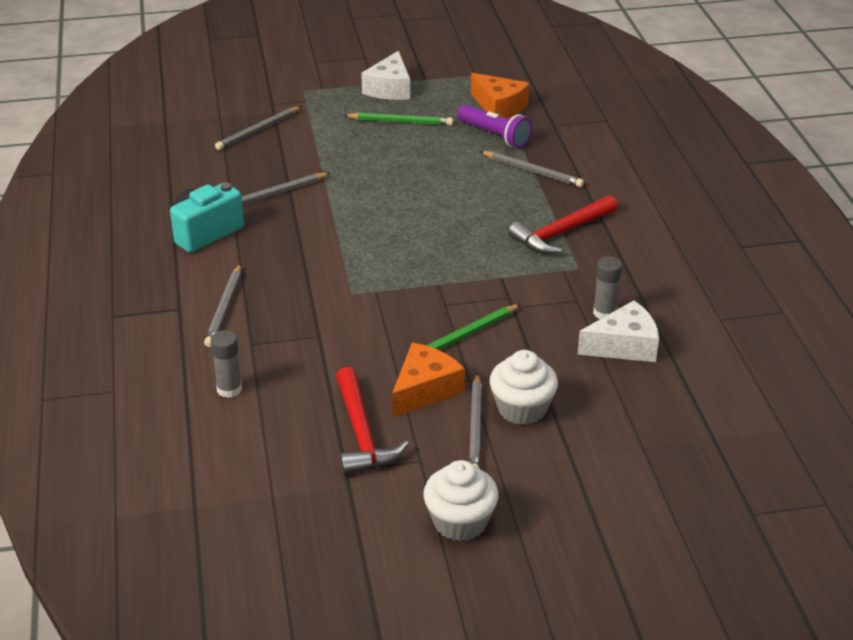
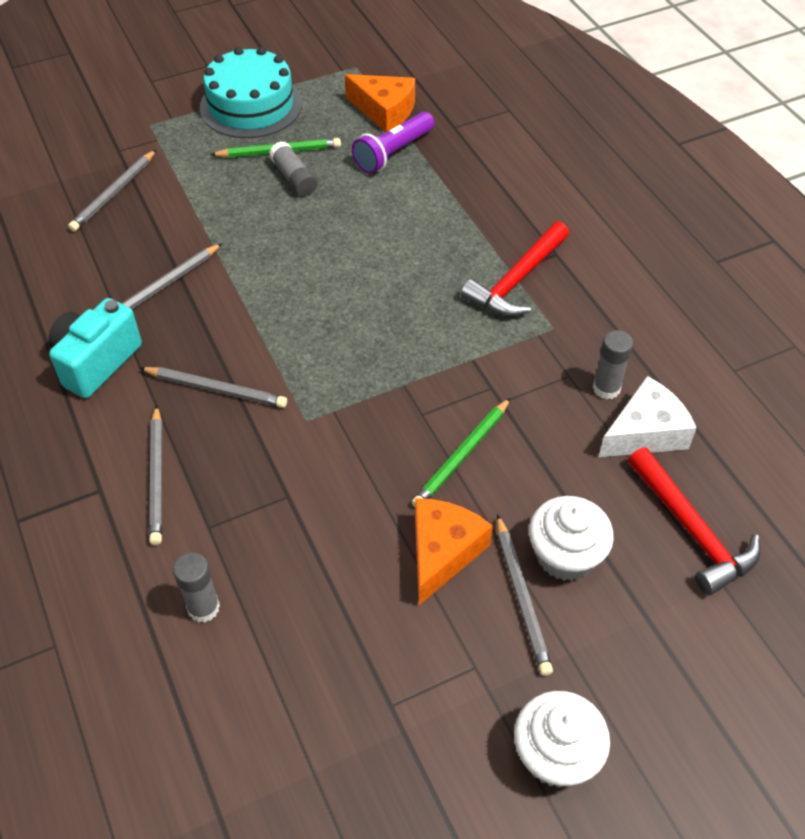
camera: 15 degrees left, 15 degrees up
(362, 433) = (390, 640): red hammer -> red hammer (691, 530)
(390, 88) = (251, 105): white cheese -> turquoise cake
(405, 141) = (294, 178): none -> grey glue stick
(494, 135) = (393, 153): purple flashlight -> purple flashlight turned 105 degrees clockwise
(532, 171) = (453, 197): grey pencil -> grey pencil (216, 389)

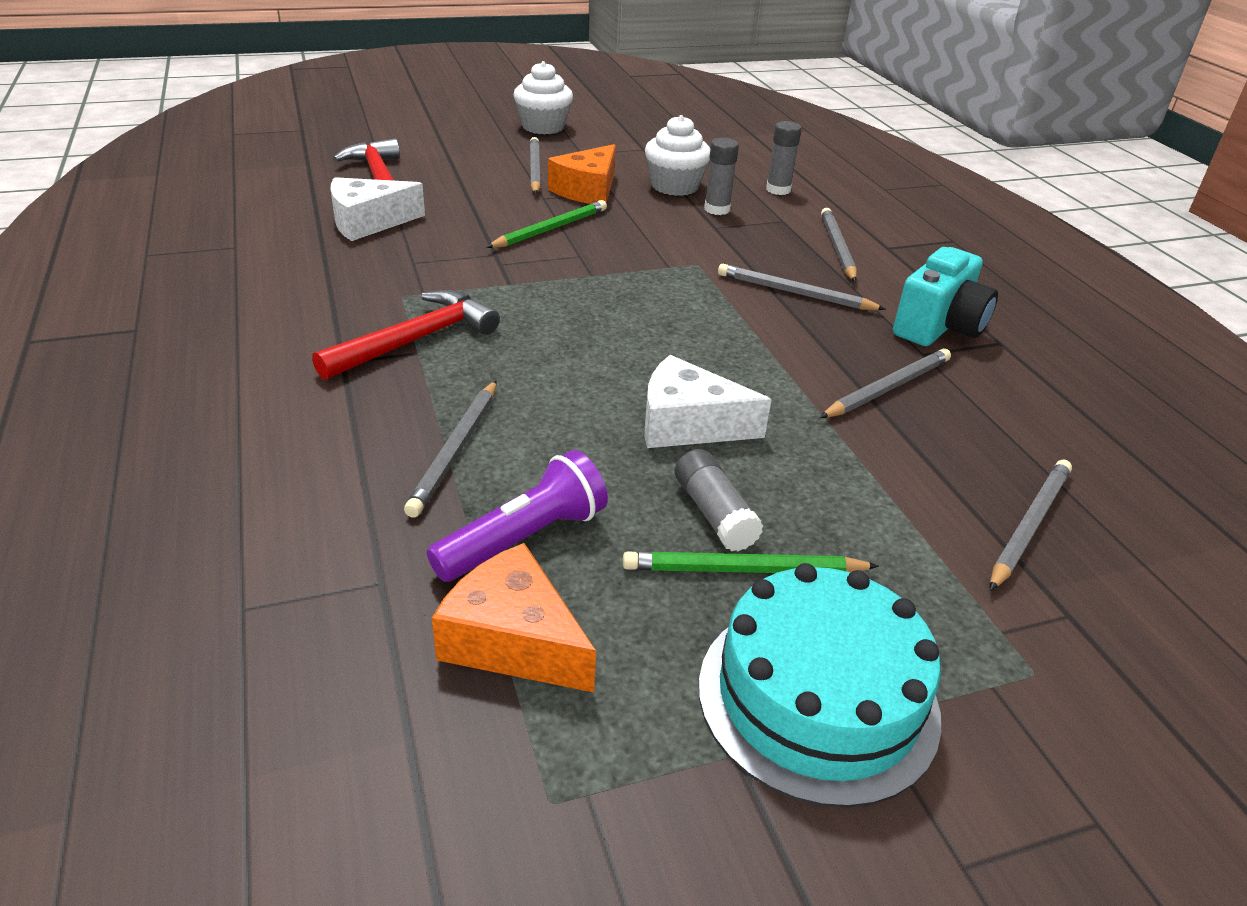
camera: 175 degrees left, 15 degrees down
(310, 234) = (688, 424): none -> white cheese
(449, 197) = (456, 450): none -> grey pencil
(565, 555) = (490, 179): white cupcake -> white cupcake (675, 186)
(606, 388) = (381, 250): grey glue stick -> grey glue stick (717, 209)

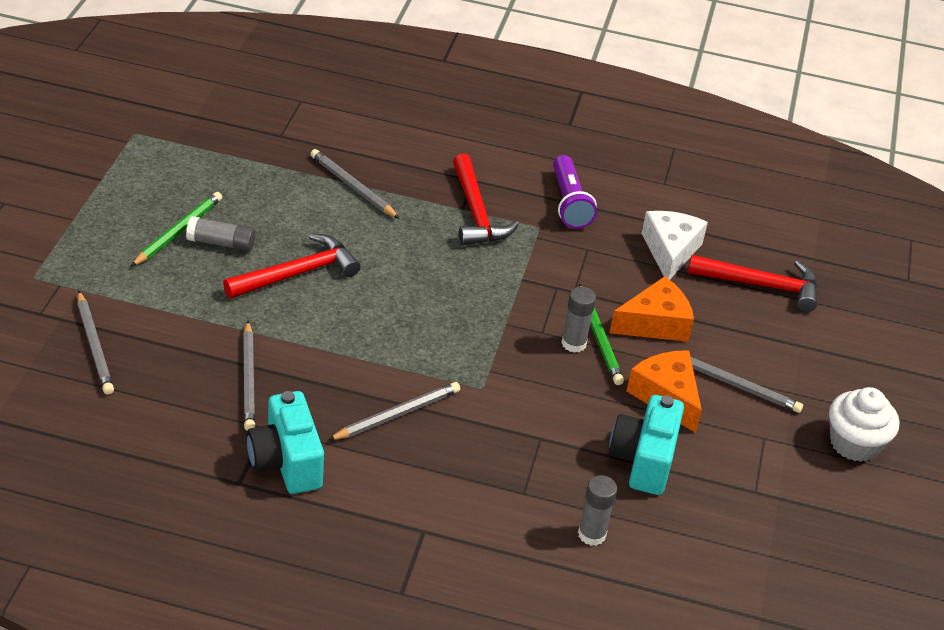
camera: 120 degrees right, 5 degrees up
(513, 640) = (211, 153): orange cheese -> orange cheese (655, 323)
(523, 539) = (266, 180): purple flashlight -> purple flashlight (569, 203)
(675, 186) = (643, 460): white cupcake -> turquoise camera
(688, 424) = (297, 273): white cheese -> red hammer
(717, 209) = (574, 460): grey glue stick -> grey glue stick (574, 343)
(818, 698) = (97, 211): turquoise cake -> none
(837, 248) = (447, 493): grey pencil -> none

